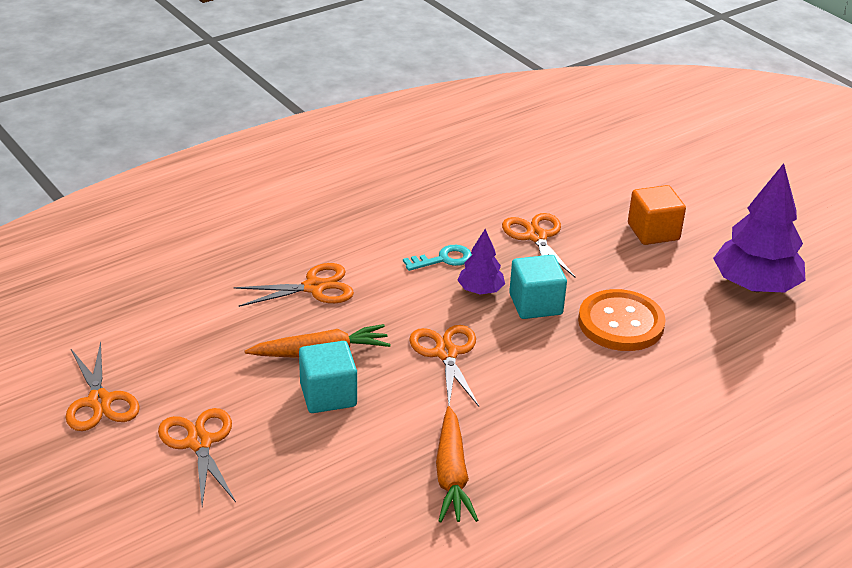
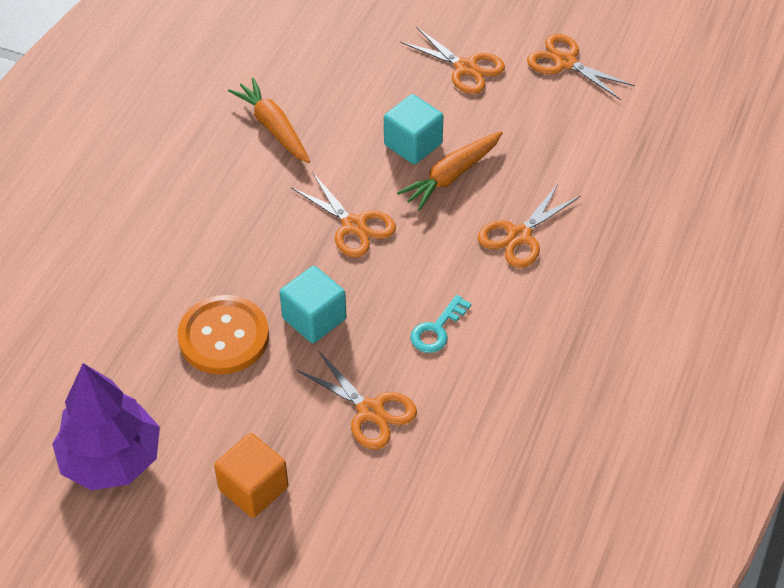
camera: 150 degrees right, 15 degrees up
(480, 290) = (375, 309): purple tree -> none

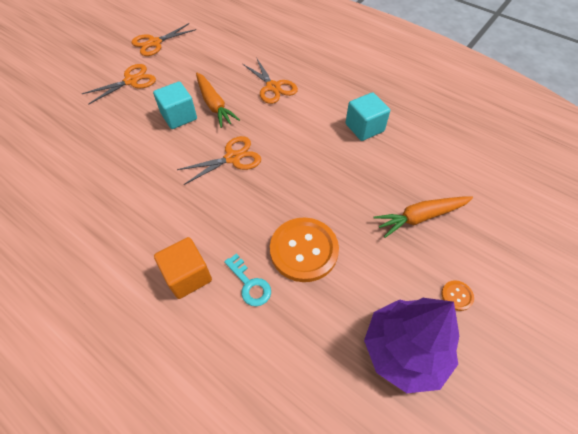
camera: 75 degrees left, 5 degrees up
(194, 511) = (457, 296): none -> orange button
(253, 488) = (439, 254): orange cube -> orange cube (188, 276)
(273, 127) = (120, 185): orange carrot -> orange carrot (420, 217)
(314, 319) = (303, 193): turquoise cube -> turquoise cube (364, 127)
(370, 411) = (385, 178): orange scissors -> none
(437, 329) = (330, 135): turquoise key -> turquoise key (249, 284)

